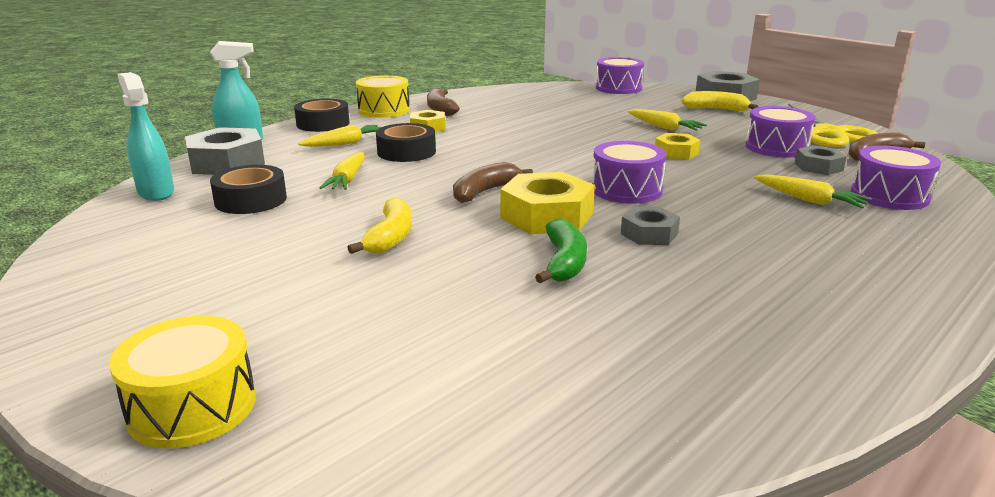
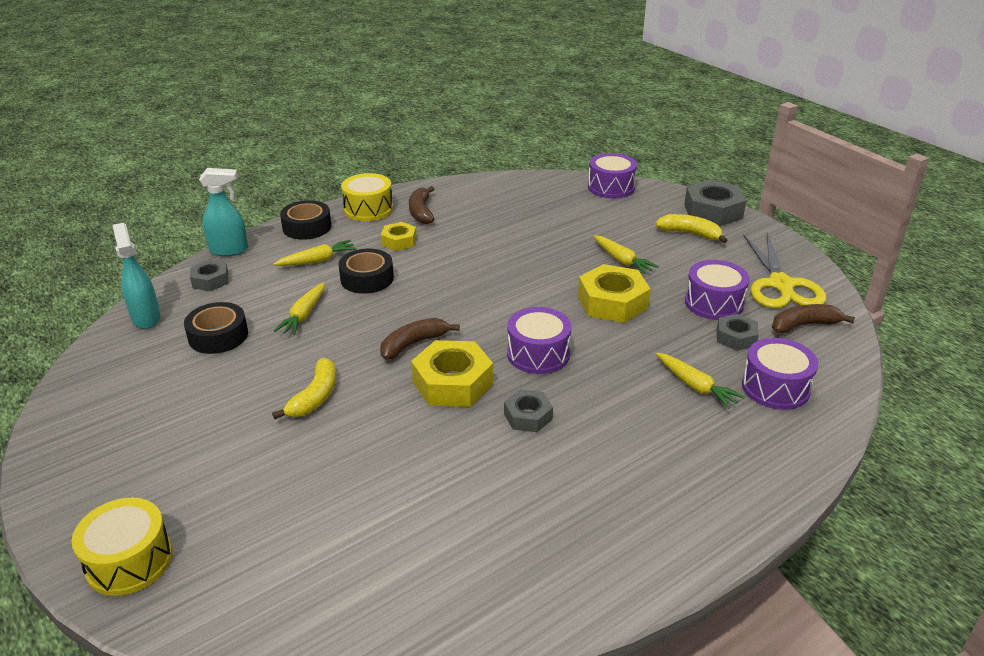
camera: 10 degrees right, 10 degrees up
(227, 162) = (210, 280): grey nut -> grey nut, size x0.58
(564, 262) = (441, 444): green banana -> none
(676, 152) = (612, 302): yellow nut -> yellow nut, size x1.73

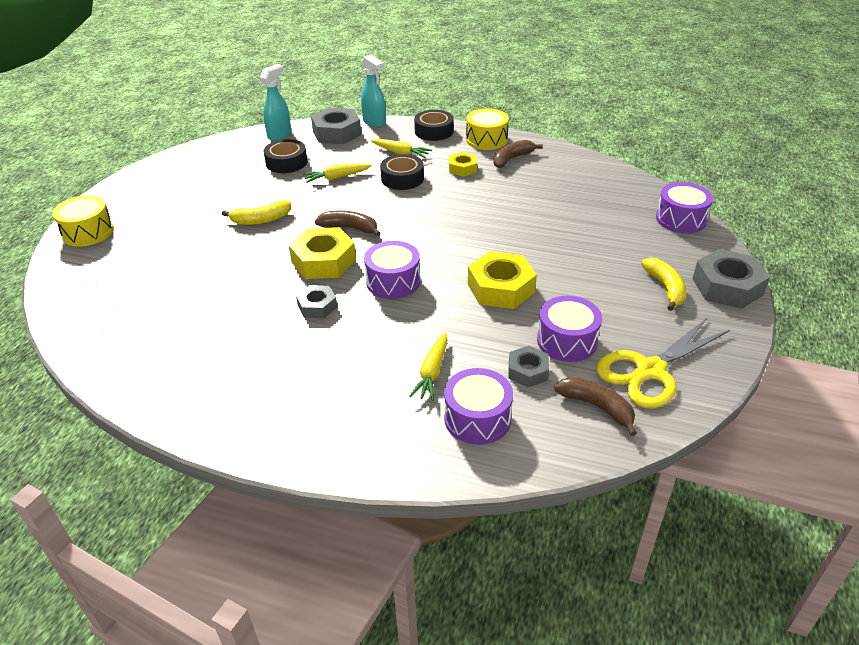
camera: 55 degrees right, 5 degrees up
(210, 280) = (336, 133): grey nut -> grey nut, size x1.73
(622, 260) = (569, 269): yellow carrot -> none

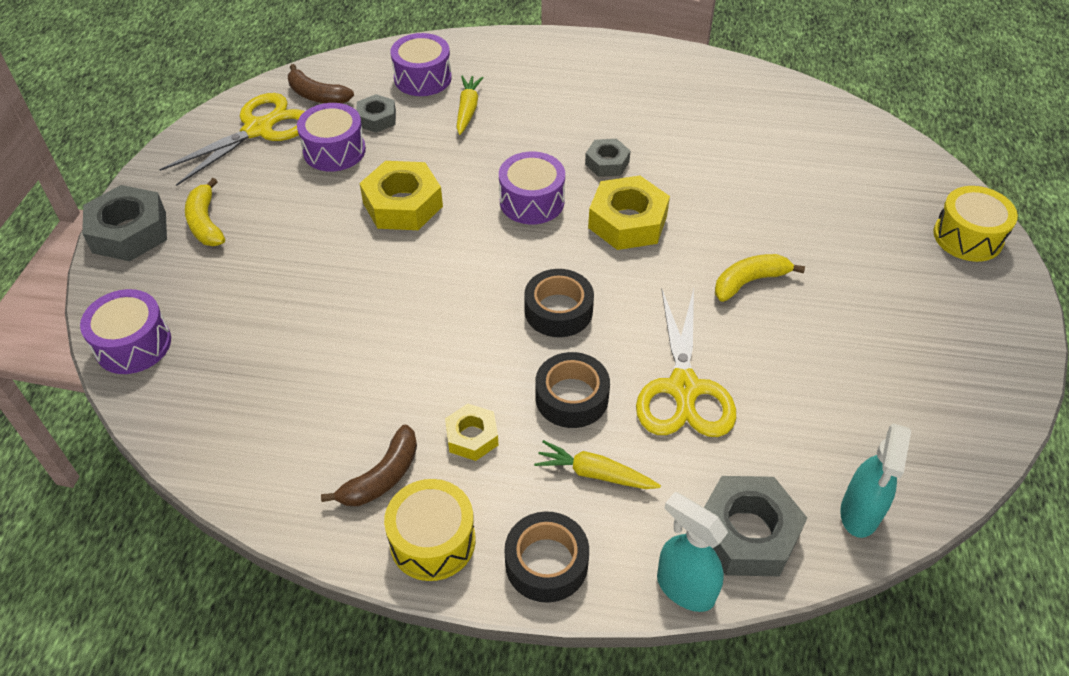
camera: 170 degrees right, 10 degrees up
(286, 162) = (791, 421): black tape -> black tape (558, 310)
(336, 177) = (683, 388): yellow carrot -> yellow scissors
(349, 228) = (616, 279): brown banana -> none

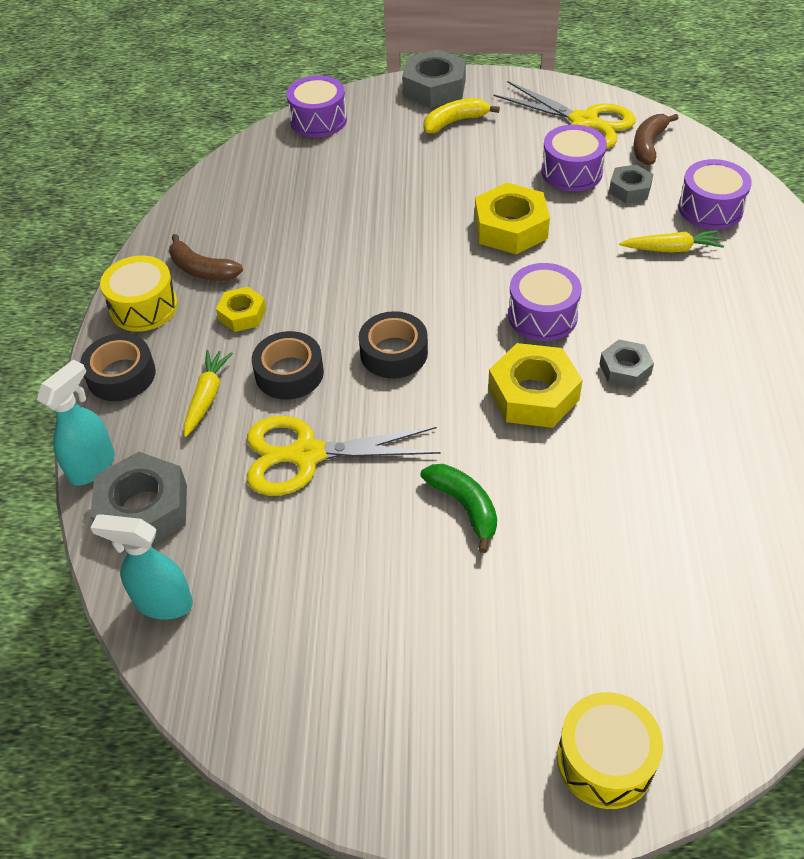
camera: 85 degrees right, 0 degrees up
(749, 282) = (465, 506): yellow banana -> green banana

